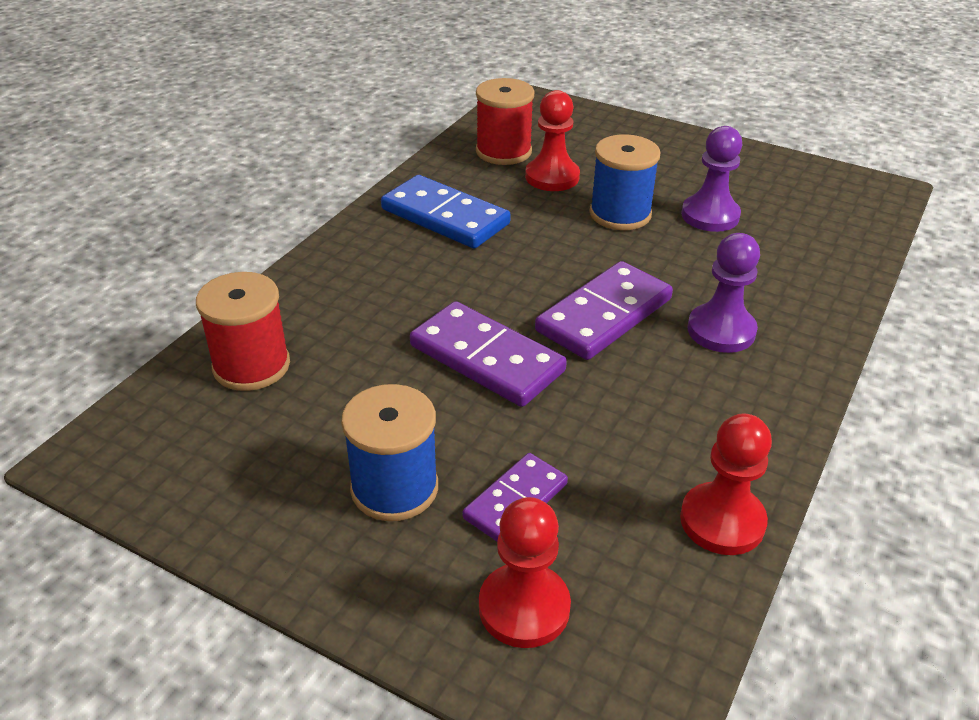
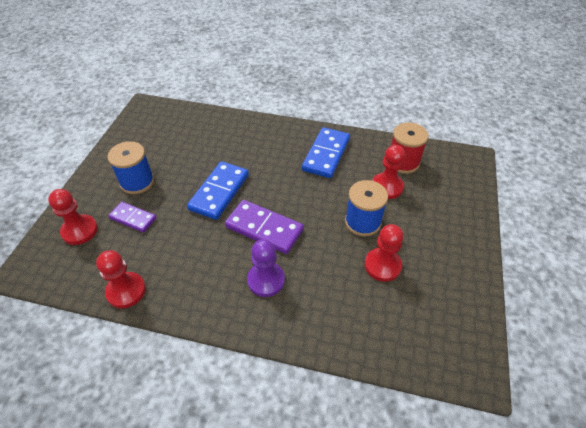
camera: 75 degrees right, 10 degrees up
(251, 366) = (198, 127): red spool -> none
(487, 358) = (219, 192): purple domino -> blue domino
(710, 215) = (382, 265): purple pawn -> red pawn

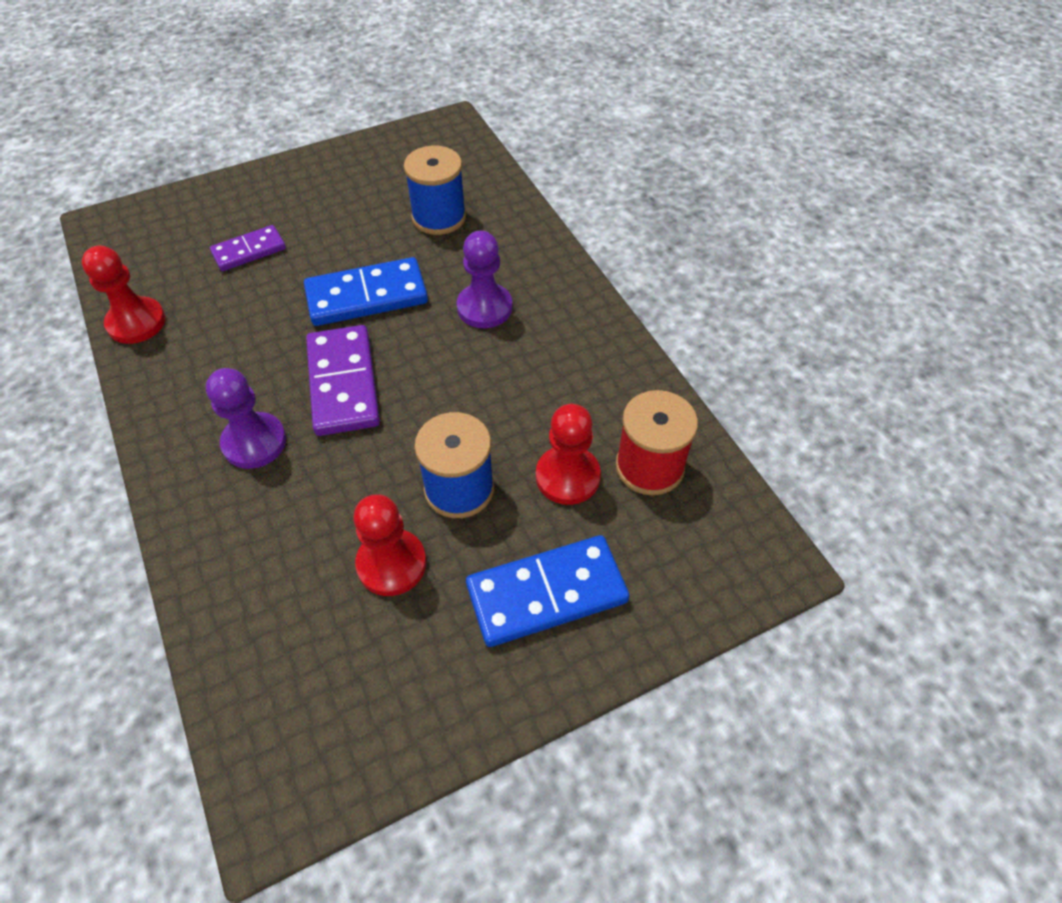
camera: 50 degrees right, 5 degrees up
(80, 230) = (192, 222): red pawn -> none
(133, 218) = (249, 251): purple domino -> purple domino turned 75 degrees clockwise
(137, 182) = (311, 212): blue spool -> blue spool (439, 217)
(272, 159) = (484, 308): none -> purple pawn
(326, 154) = (560, 360): blue domino -> blue domino (546, 593)

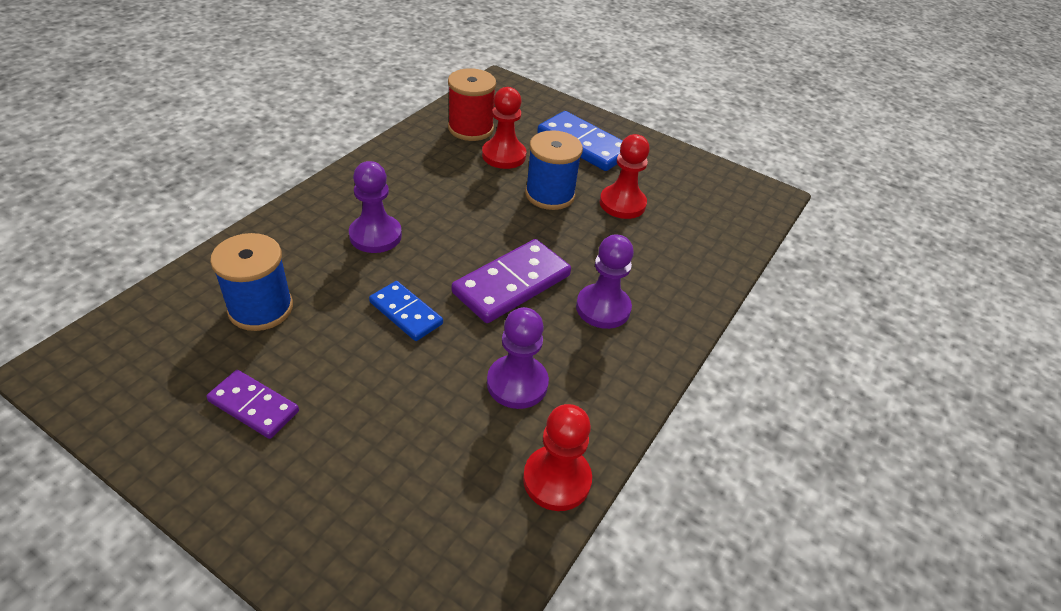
camera: 125 degrees left, 10 degrees down
(233, 337) = (517, 383): none -> purple pawn
(249, 251) = (394, 444): purple domino -> purple domino (253, 406)
(367, 296) = (406, 313): blue domino -> blue domino, size x0.61

